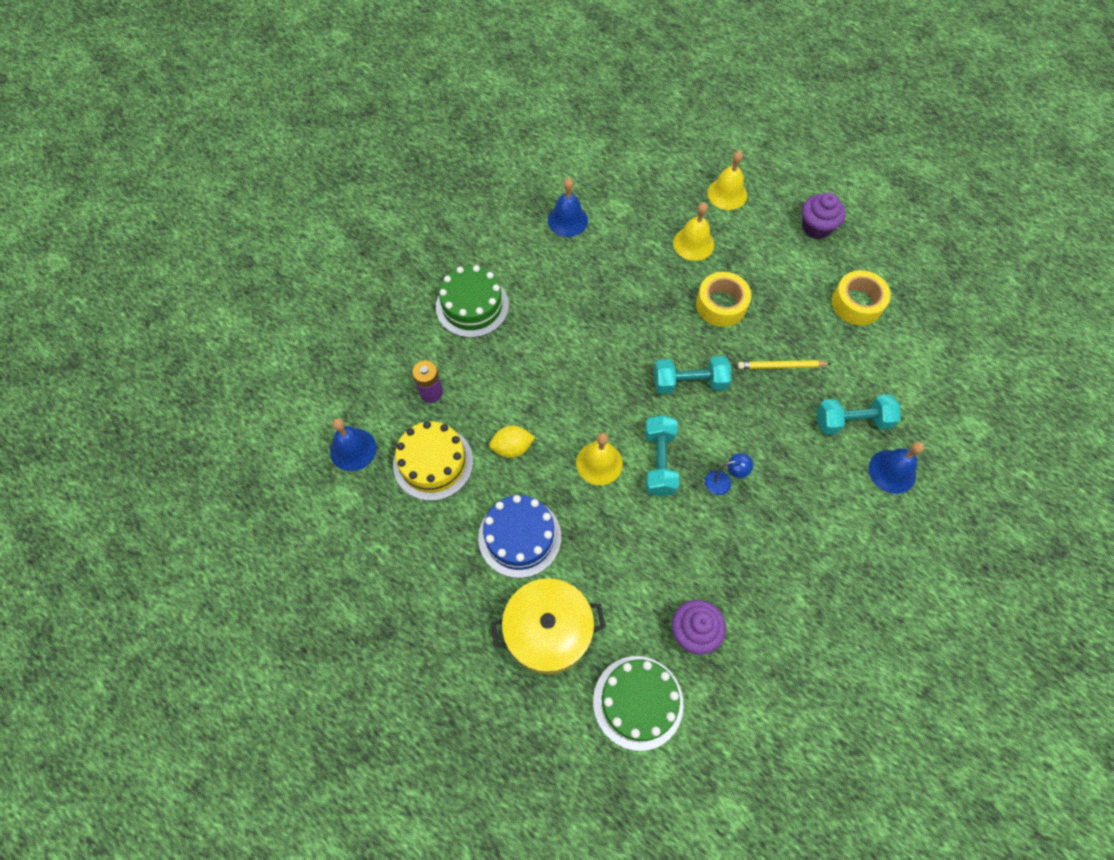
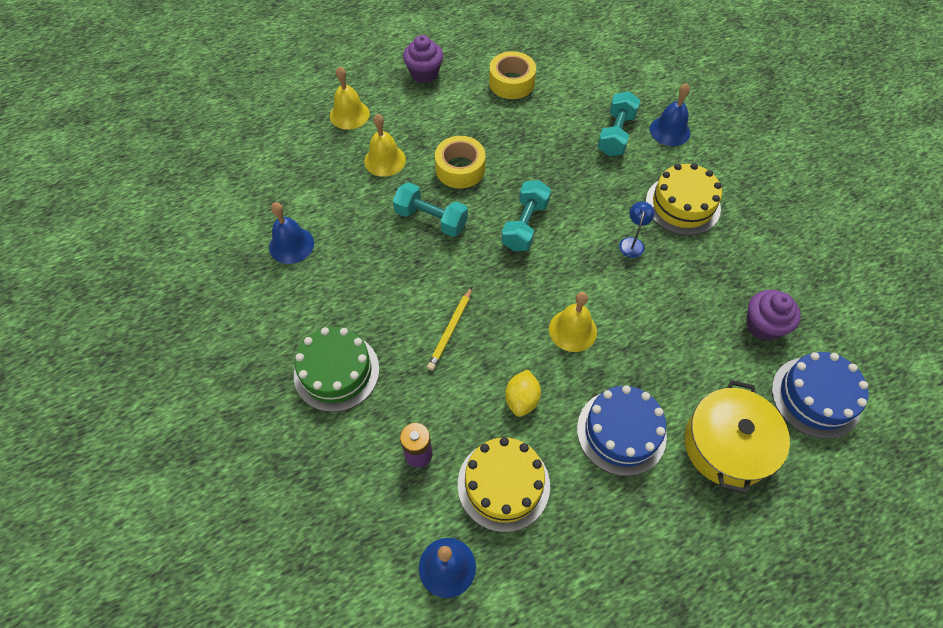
camera: 65 degrees left, 5 degrees down
(638, 702) = (815, 397): green cake -> blue cake
(659, 462) = (593, 282): turquoise dumbbell -> turquoise dumbbell (431, 219)
(781, 366) = (542, 155): yellow pencil -> yellow pencil (450, 330)
(799, 514) = (682, 205): none -> yellow cake

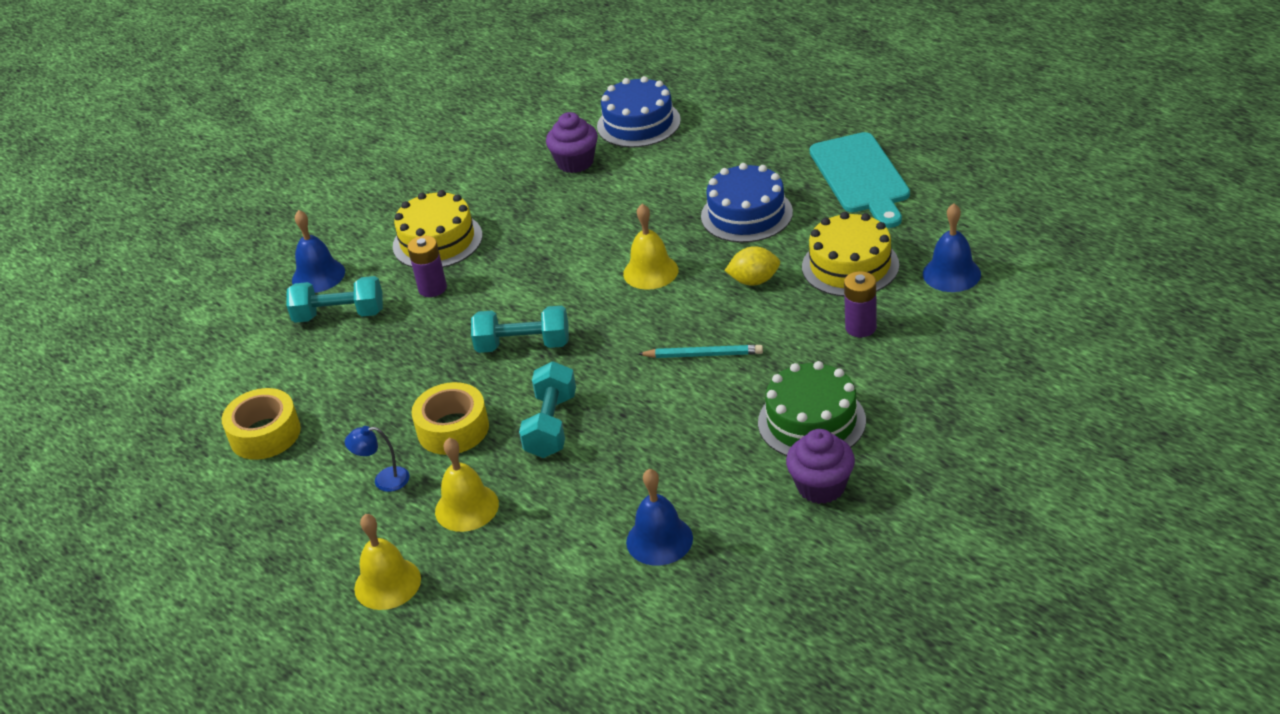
camera: 105 degrees left, 20 degrees down
(424, 73) = (269, 532): purple cupcake -> purple cupcake (821, 487)
(450, 330) = (703, 355): yellow pencil -> turquoise pencil
(621, 189) = (432, 288): none -> purple battery
(632, 243) = (510, 262): blue lamp -> blue lamp (384, 480)
(639, 562) = (861, 177): none -> turquoise cutting board
(727, 445) = (719, 157): yellow pot -> none

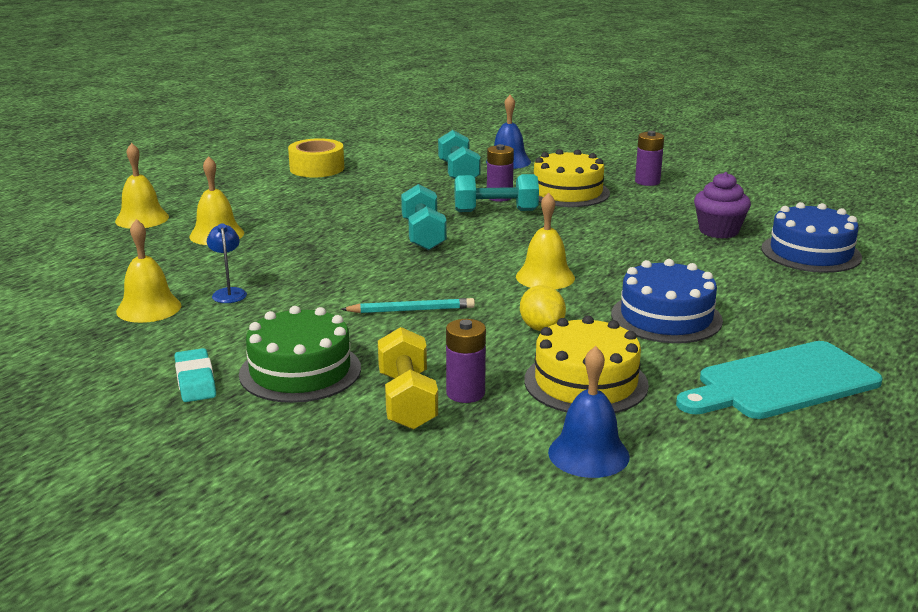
camera: 75 degrees right, 15 degrees down
(384, 480) = (256, 206): blue lamp -> blue lamp (229, 293)
(429, 187) = (647, 182): none -> purple battery
(453, 429) = (313, 221): yellow tape -> none
(551, 425) = (312, 254): turquoise dumbbell -> turquoise dumbbell (495, 211)
(659, 540) = (149, 308): blue bell -> yellow bell
(703, 355) = (411, 310): turquoise pencil -> turquoise pencil turned 90 degrees counterclockwise
(821, 487) = (195, 380): purple cupcake -> turquoise eraser
(869, 359) = (407, 400): none -> yellow dumbbell

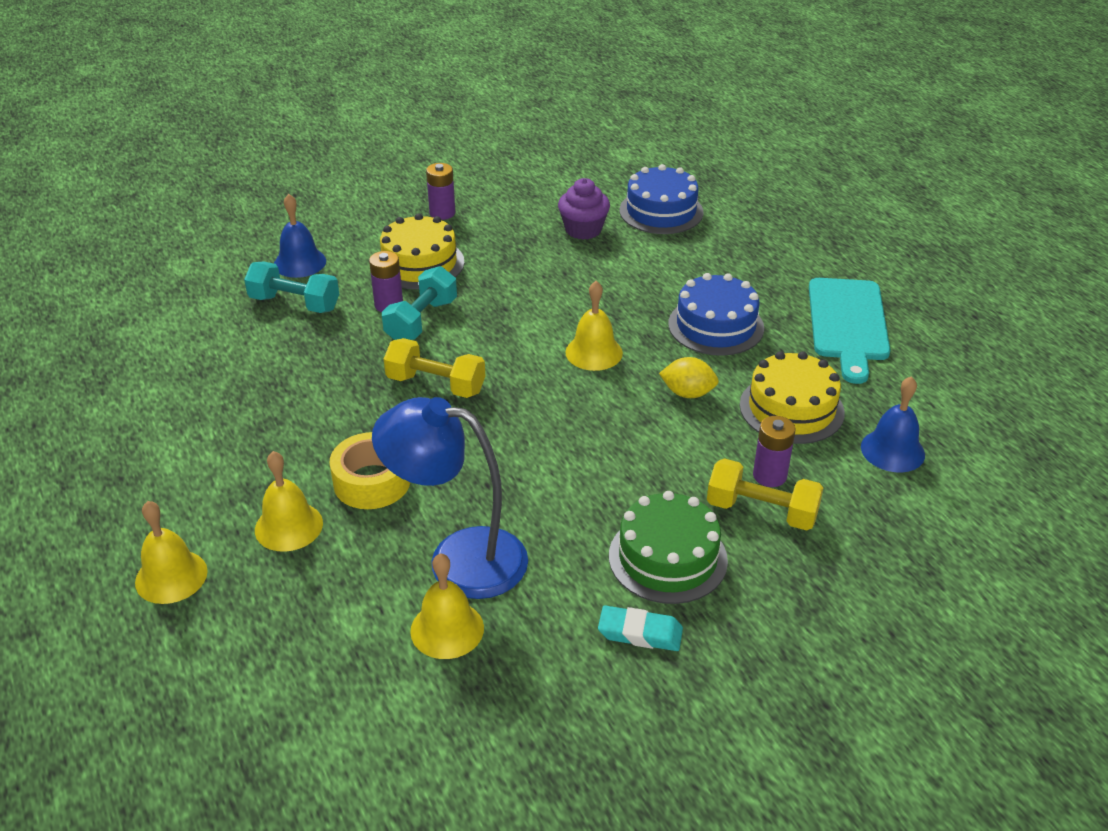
camera: 60 degrees left, 15 degrees up
(229, 293) = (458, 558): blue lamp -> blue lamp, size x2.48
(317, 168) = (162, 391): yellow tape -> yellow tape (372, 482)
(411, 310) = (598, 451): turquoise pencil -> none
(423, 235) = (436, 385): turquoise dumbbell -> yellow dumbbell

